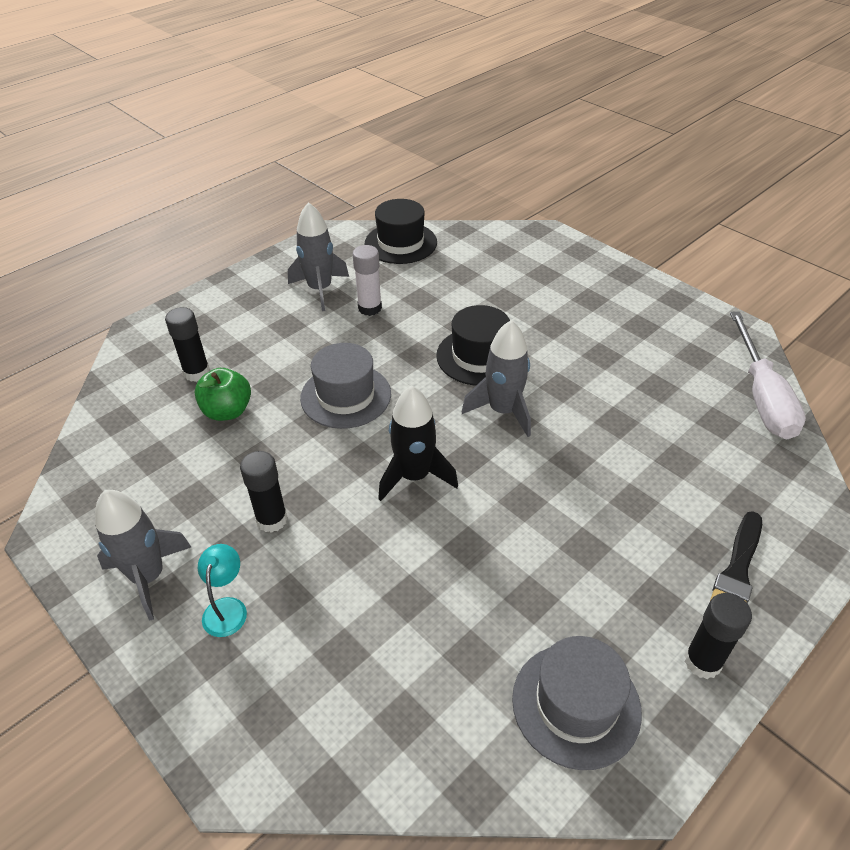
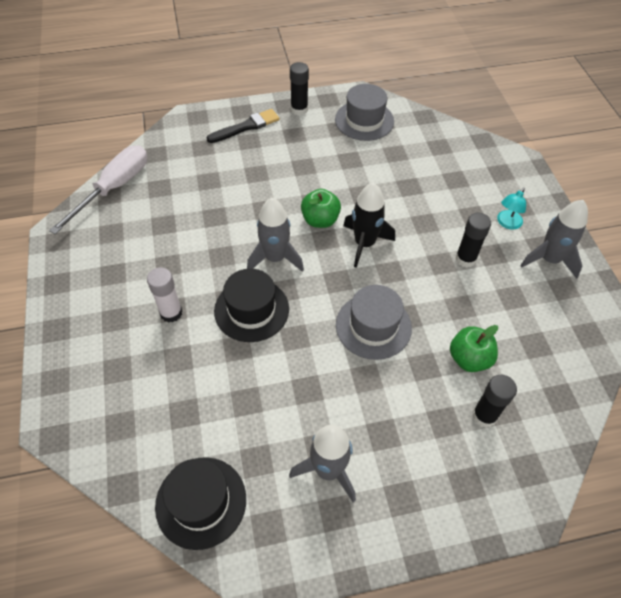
camera: 150 degrees left, 10 degrees up
(370, 308) = (298, 414): white glue stick -> white glue stick (171, 313)
(492, 479) = (320, 220): none -> green apple

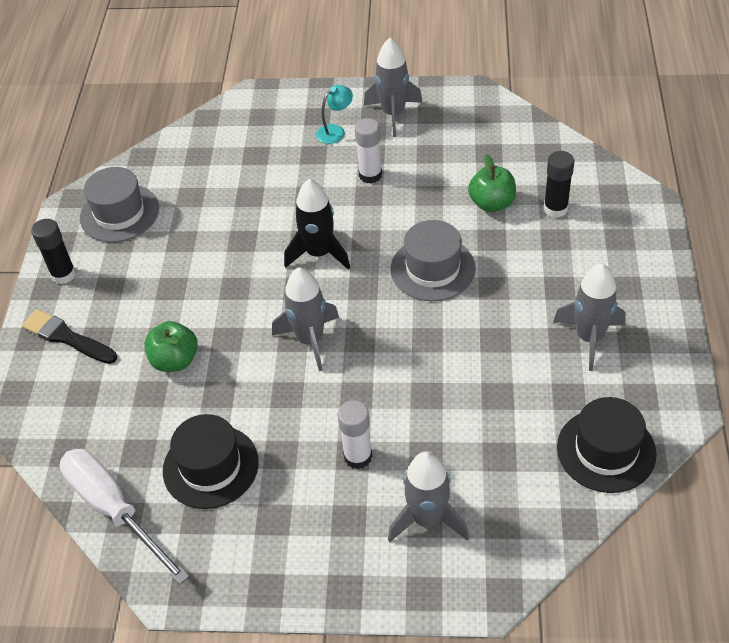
camera: 70 degrees left, 5 degrees down
(119, 371) = (427, 519): none -> grey rocket
(246, 126) = (66, 337): black brush -> black brush turned 45 degrees counterclockwise
(251, 310) = (378, 374): black hat -> black hat (210, 466)
(320, 220) = (267, 287): green apple -> green apple (175, 360)
(465, 259) = (370, 175): black glue stick -> white glue stick
(507, 223) = (335, 131): turquoise lamp -> turquoise lamp turned 90 degrees counterclockwise

